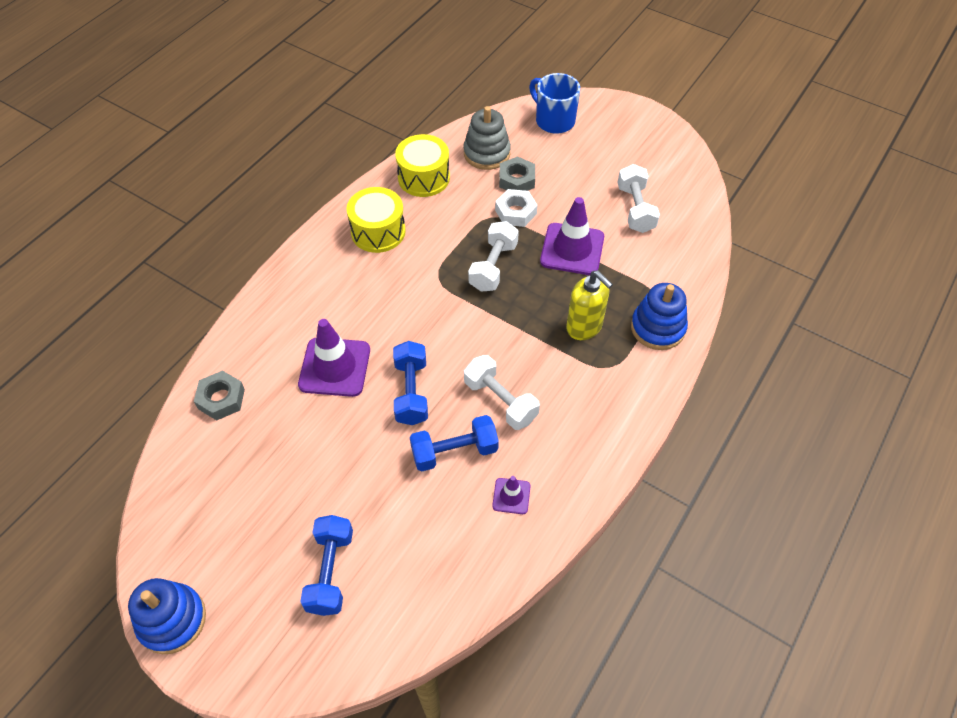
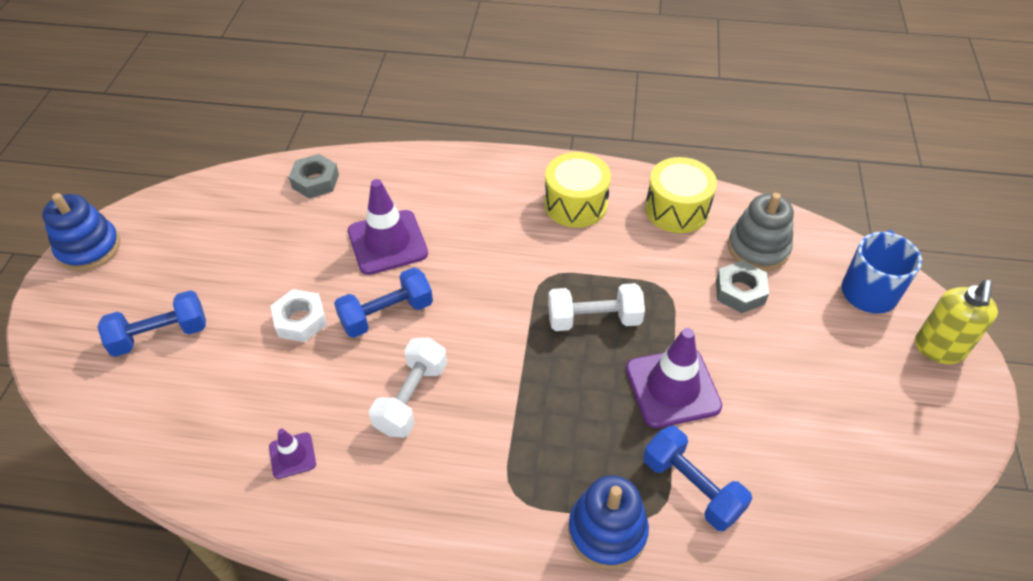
camera: 65 degrees right, 5 degrees down
(454, 451) = (329, 381): blue dumbbell -> blue dumbbell (692, 487)
(515, 212) = (689, 309): white nut -> white nut (300, 320)
(584, 327) = (560, 444): yellow soap dispenser -> yellow soap dispenser (939, 349)
(635, 209) = (791, 435): white dumbbell -> none

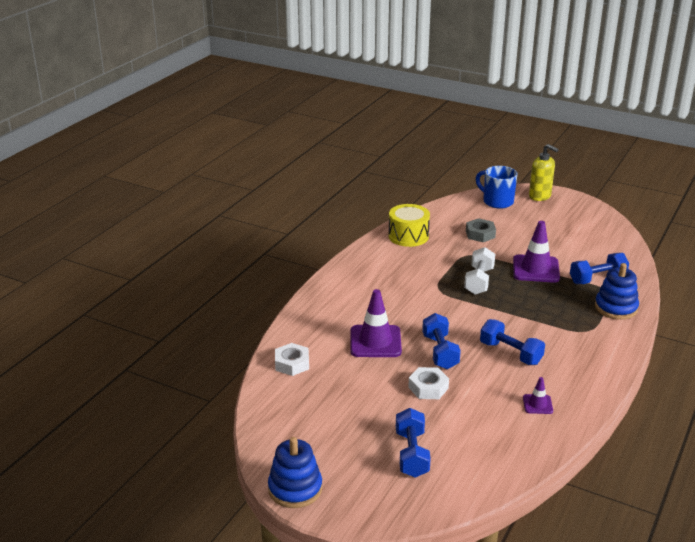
camera: 70 degrees left, 20 degrees down
(315, 181) = (292, 364): grey nut -> white nut
(411, 398) = (510, 353): white dumbbell -> blue dumbbell
(575, 204) = (383, 266): yellow drum -> none
(758, 248) = (452, 221): grey stacking toy -> none

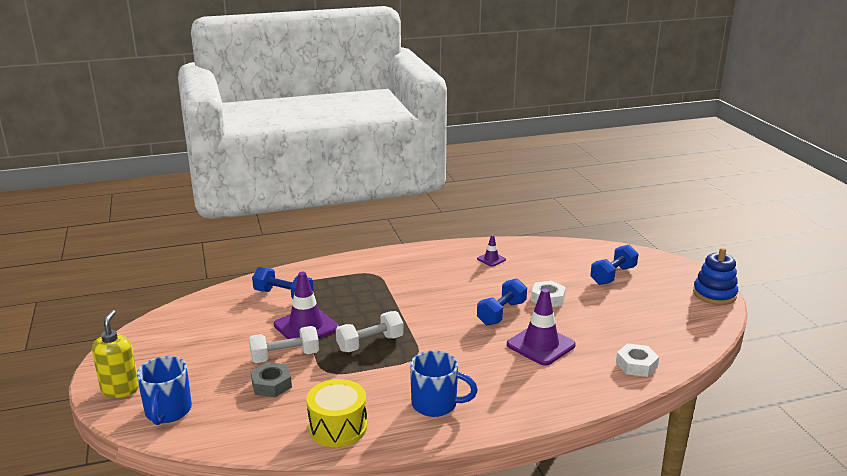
camera: 135 degrees left, 5 degrees down
(379, 271) = (436, 404): none -> blue mug
(506, 249) = (285, 356): none -> white dumbbell
(510, 353) = (453, 288): blue dumbbell -> none
(616, 308) = (322, 274): blue stacking toy -> none

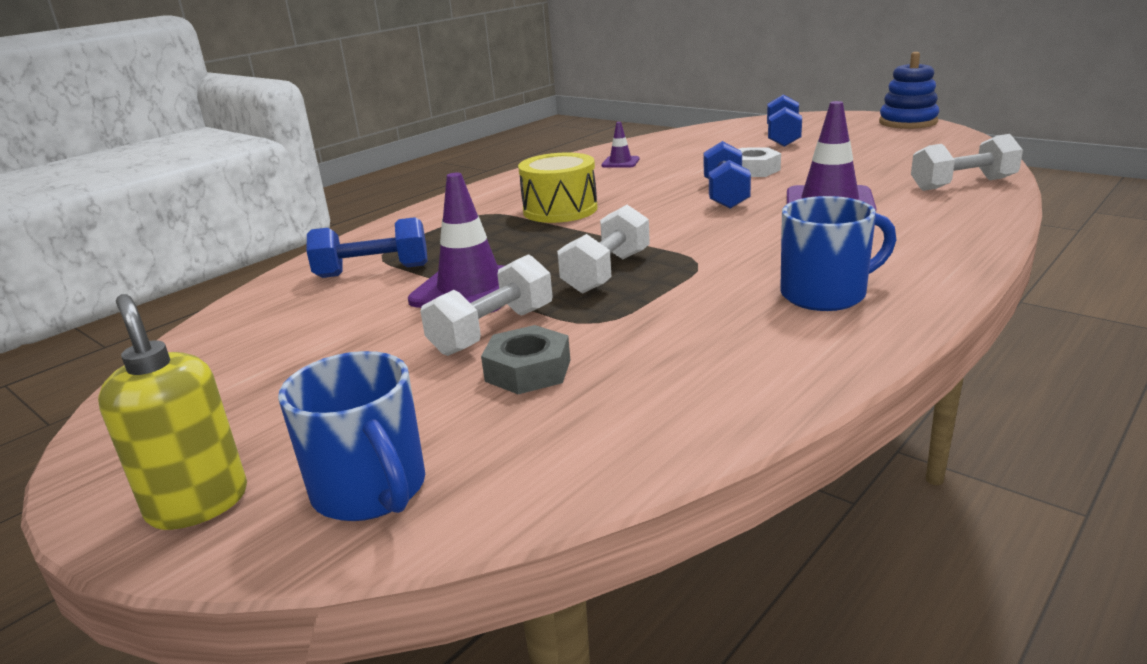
camera: 30 degrees left, 0 degrees up
(338, 427) = (739, 374): yellow drum -> yellow drum (560, 210)
(636, 365) = (963, 184): white nut -> white dumbbell

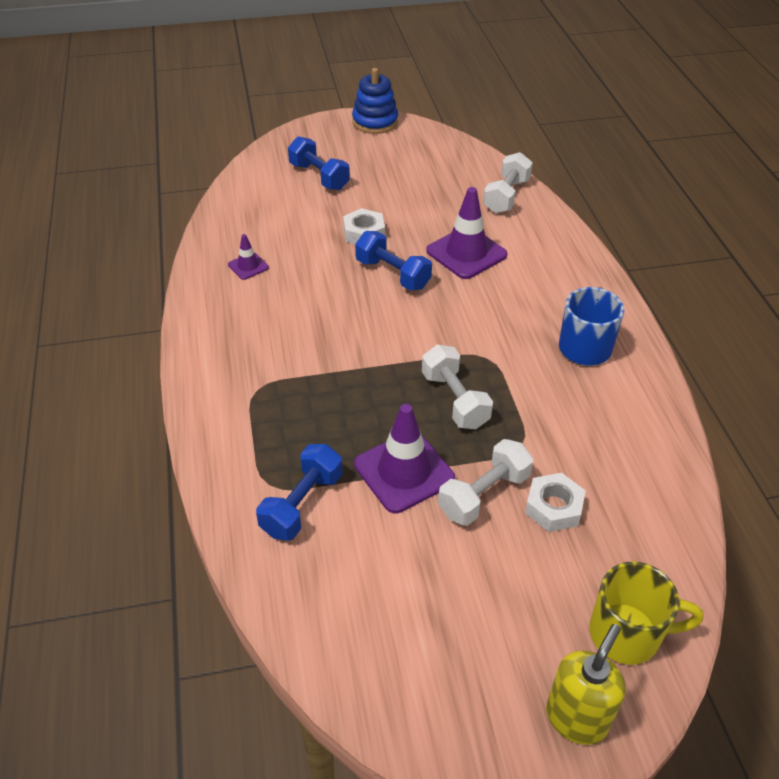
camera: 55 degrees left, 20 degrees up
(198, 503) = (576, 718): yellow soap dispenser -> yellow soap dispenser turned 120 degrees clockwise
(371, 491) = (627, 634): blue mug -> yellow mug
(493, 331) = (484, 494): white dumbbell -> white dumbbell turned 60 degrees clockwise
(528, 370) = (553, 507): grey nut -> white nut
(560, 210) = (309, 352): yellow drum -> none

